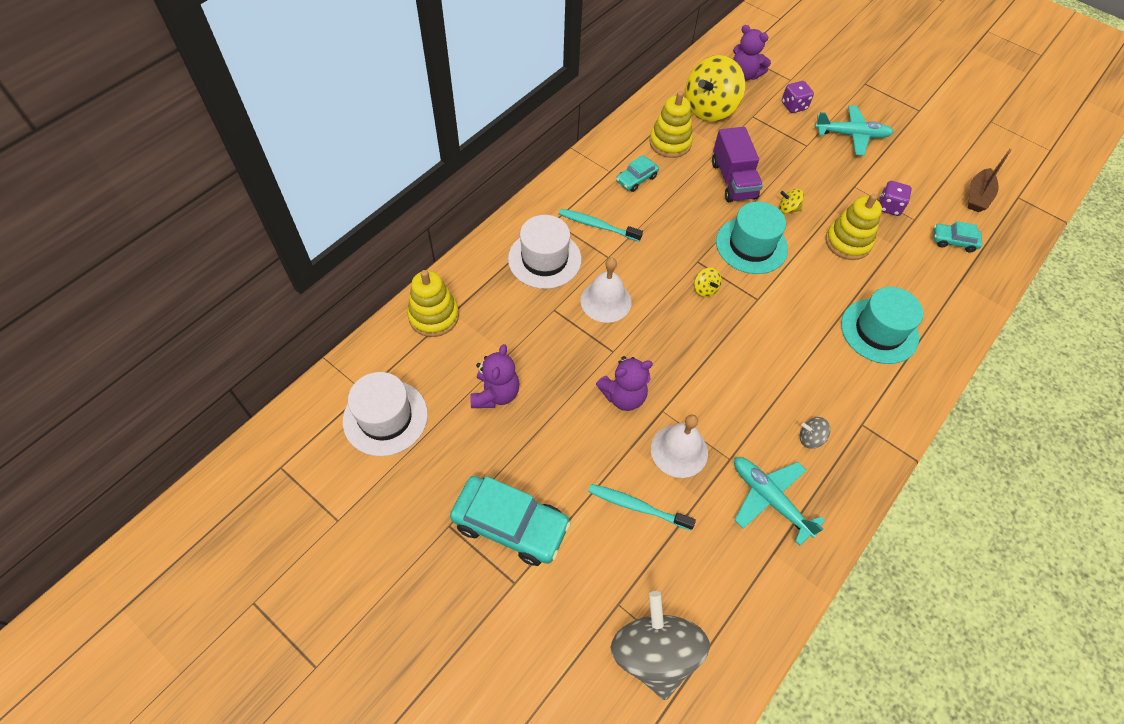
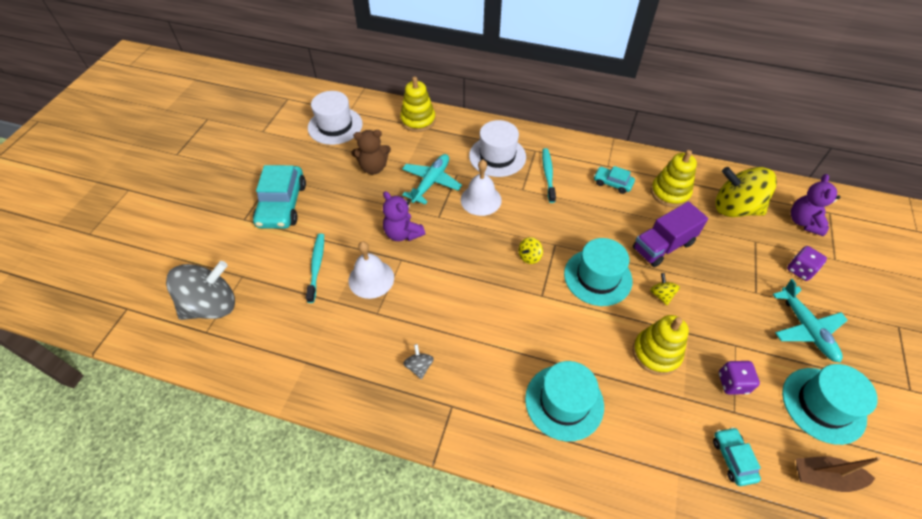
camera: 70 degrees right, 5 degrees down
(495, 394) = (373, 167): purple teddy bear -> brown teddy bear
(770, 499) = (351, 349): turquoise plane -> turquoise plane (431, 182)
(920, 164) = (823, 405): none -> turquoise hat

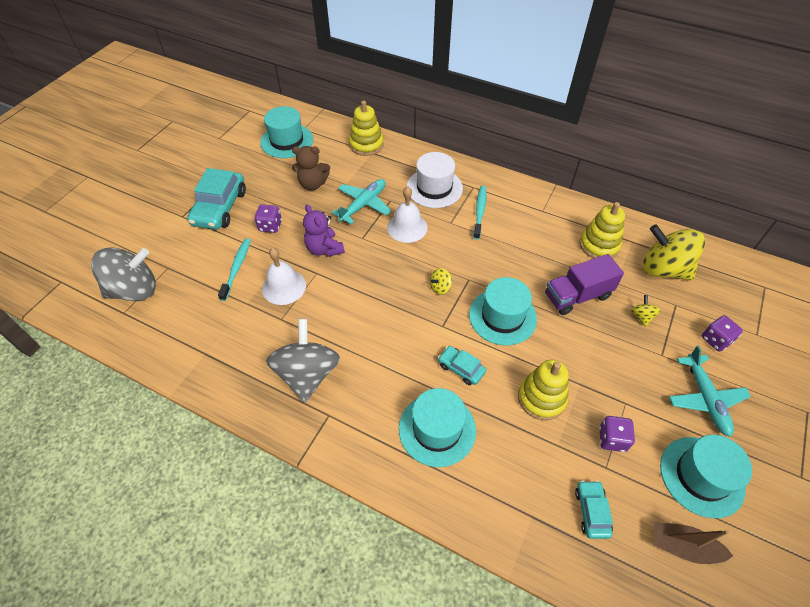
camera: 10 degrees right, 0 degrees up
(335, 126) = (287, 141): white hat -> turquoise hat
(340, 217) = (270, 226): none -> purple dice
(419, 366) = (307, 374): grey spinning top -> grey spinning top, size x2.39
(612, 183) = (542, 228): turquoise car -> turquoise car (461, 368)
(661, 295) = (562, 343): yellow spinning top -> yellow spinning top (641, 317)
(804, 222) = (733, 293): purple teddy bear -> none

